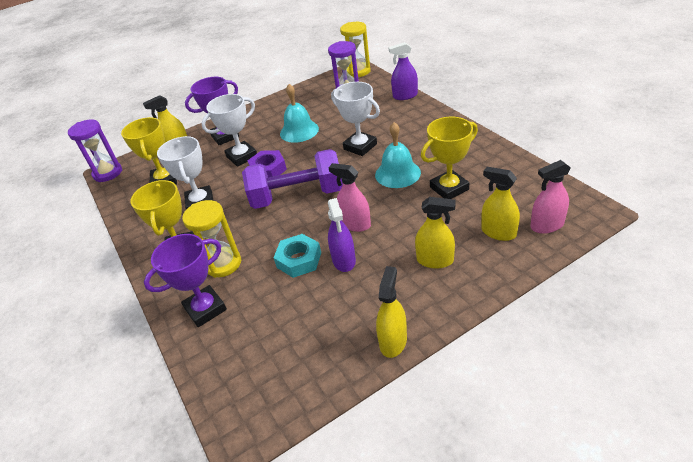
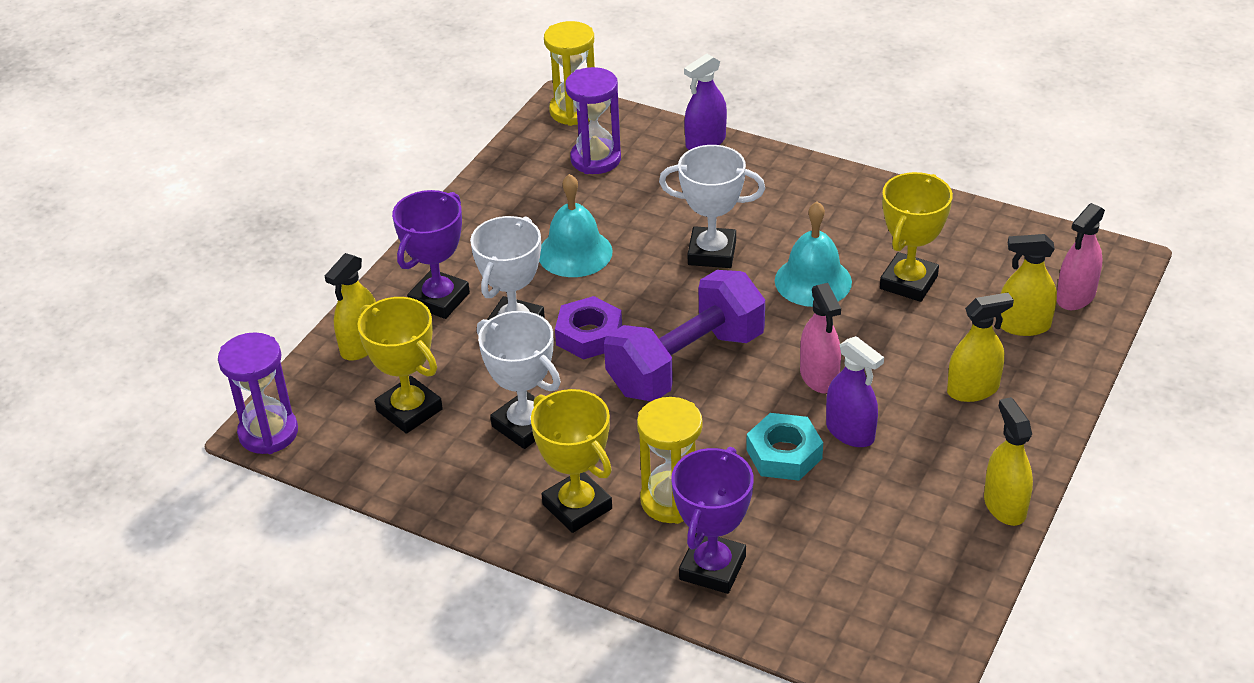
camera: 35 degrees left, 0 degrees up
(355, 224) = (819, 377): pink spray bottle -> pink spray bottle turned 105 degrees counterclockwise

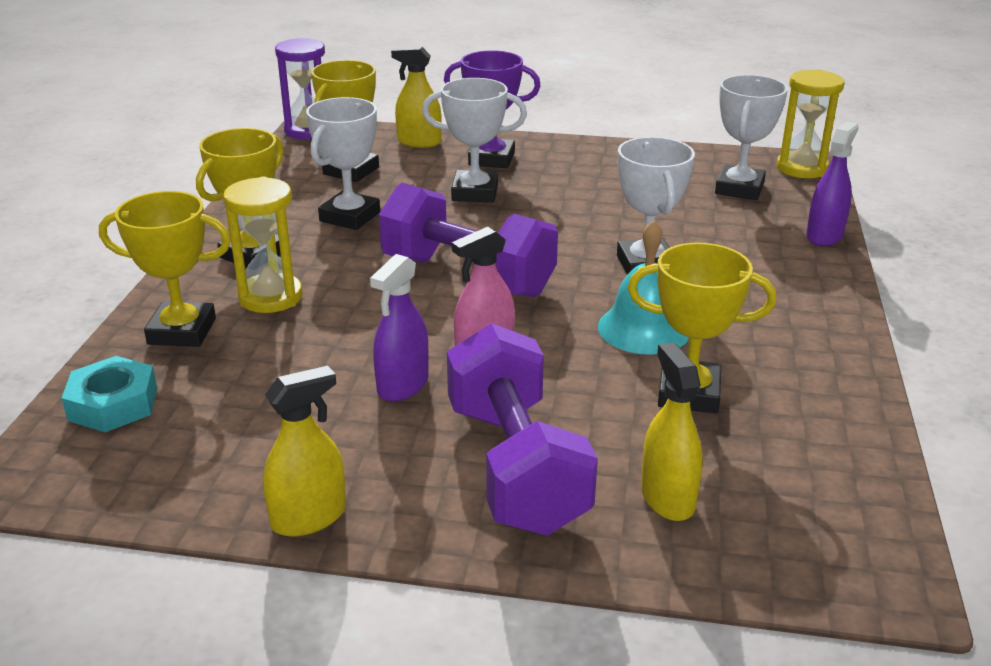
camera: 70 degrees right, 10 degrees down
(575, 252) = (593, 201): turquoise bell -> none
(589, 335) = (482, 225): purple nut -> none
(595, 159) = (739, 189): purple hourglass -> white trophy
(705, 142) = (824, 236): purple spray bottle -> purple spray bottle turned 90 degrees clockwise
(712, 568) = (182, 331): purple trophy -> yellow trophy
(784, 454) = (354, 348): turquoise nut -> turquoise nut (113, 404)
(973, 389) = (515, 467): yellow spray bottle -> purple dumbbell
(1075, 296) = (764, 543): pink spray bottle -> none

